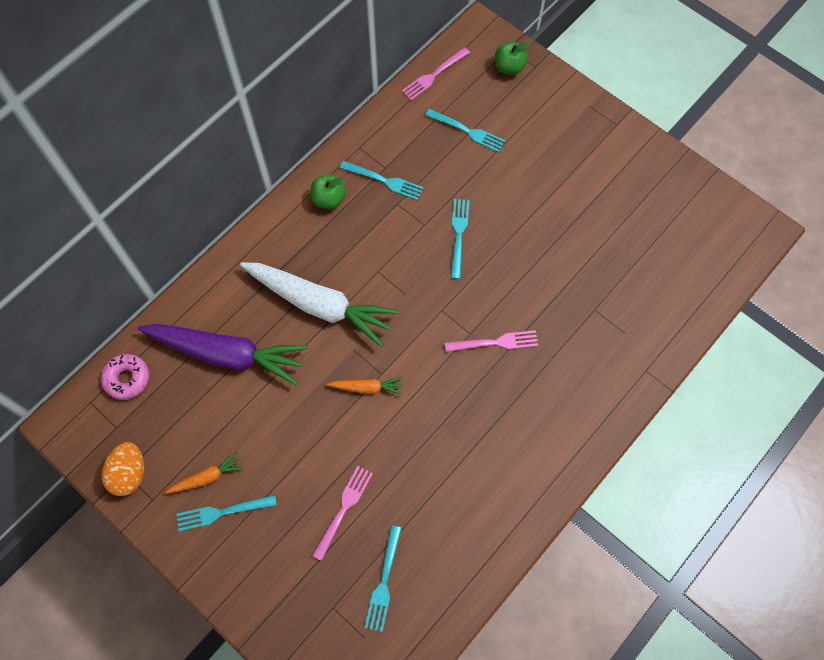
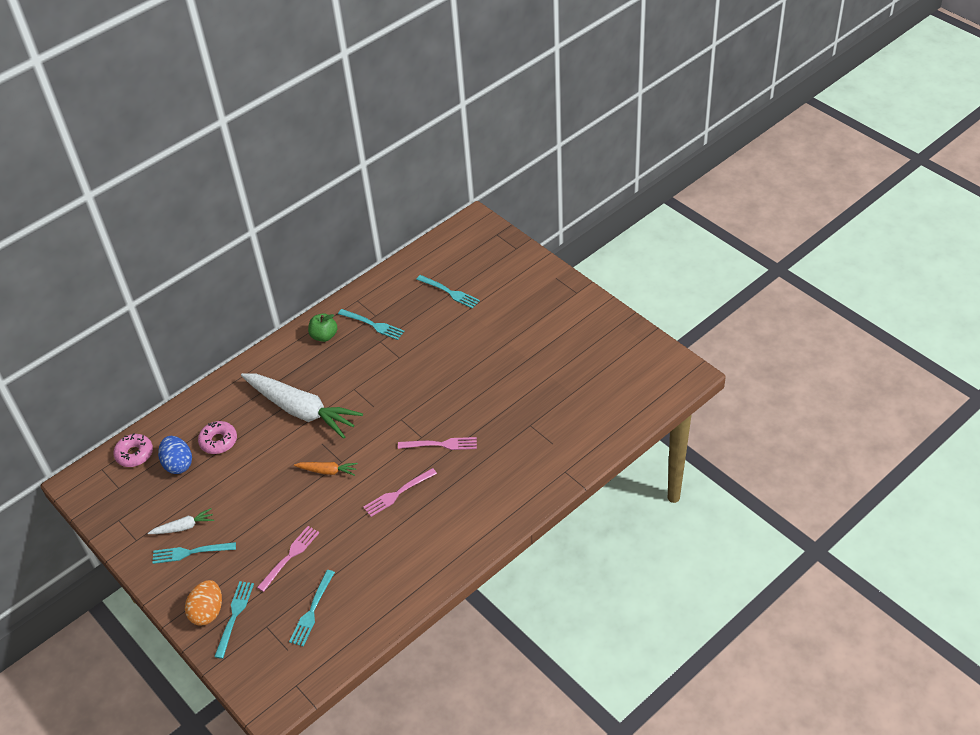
camera: 10 degrees right, 20 degrees down
(129, 473) = (122, 520): orange egg -> orange egg (208, 612)
(184, 389) = (178, 464): none -> blue egg
(207, 477) = (184, 527): orange carrot -> white carrot
(227, 354) = (218, 441): purple carrot -> pink donut
(434, 75) = (430, 251): pink fork -> pink fork (398, 493)
(458, 235) = (426, 366): turquoise fork -> turquoise fork (234, 616)
(509, 67) = (494, 248): green apple -> none

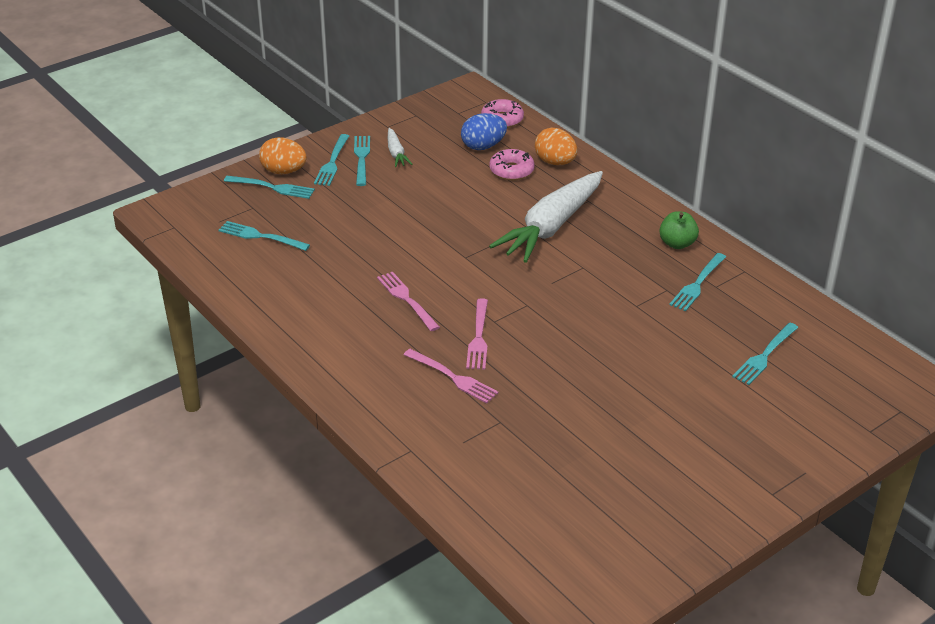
camera: 90 degrees right, 10 degrees down
(195, 575) = (332, 162): none -> turquoise fork
(208, 413) = (555, 162): none -> orange egg
(290, 556) = (337, 221): pink fork -> pink fork (453, 377)
(327, 471) = (453, 246): orange carrot -> none

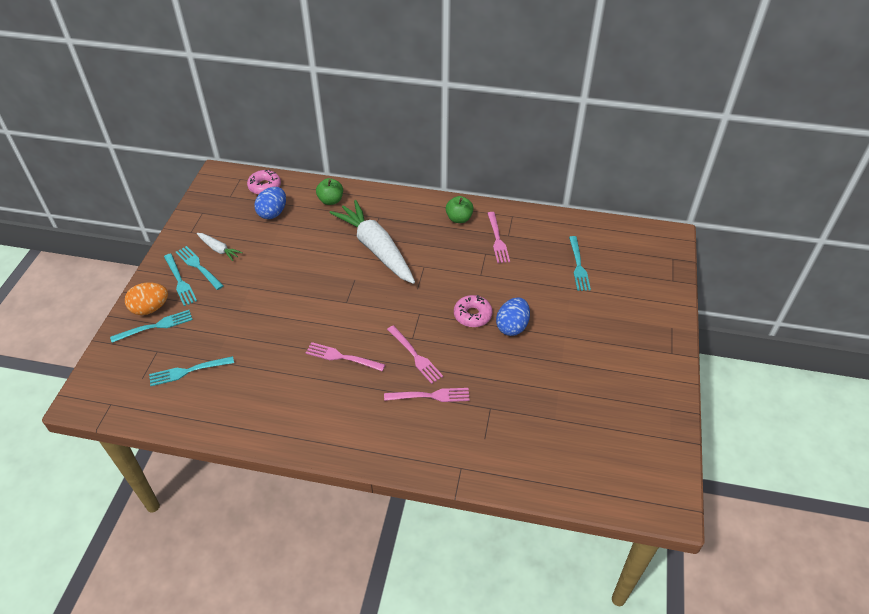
camera: 40 degrees left, 10 degrees up
(511, 170) = (310, 221): pink donut -> pink donut (472, 315)
(551, 227) = (376, 248): white carrot -> white carrot turned 150 degrees clockwise
(555, 162) = (331, 200): orange egg -> green apple
(612, 368) = (512, 326): none -> blue egg
(697, 284) = (497, 239): turquoise fork -> pink fork

